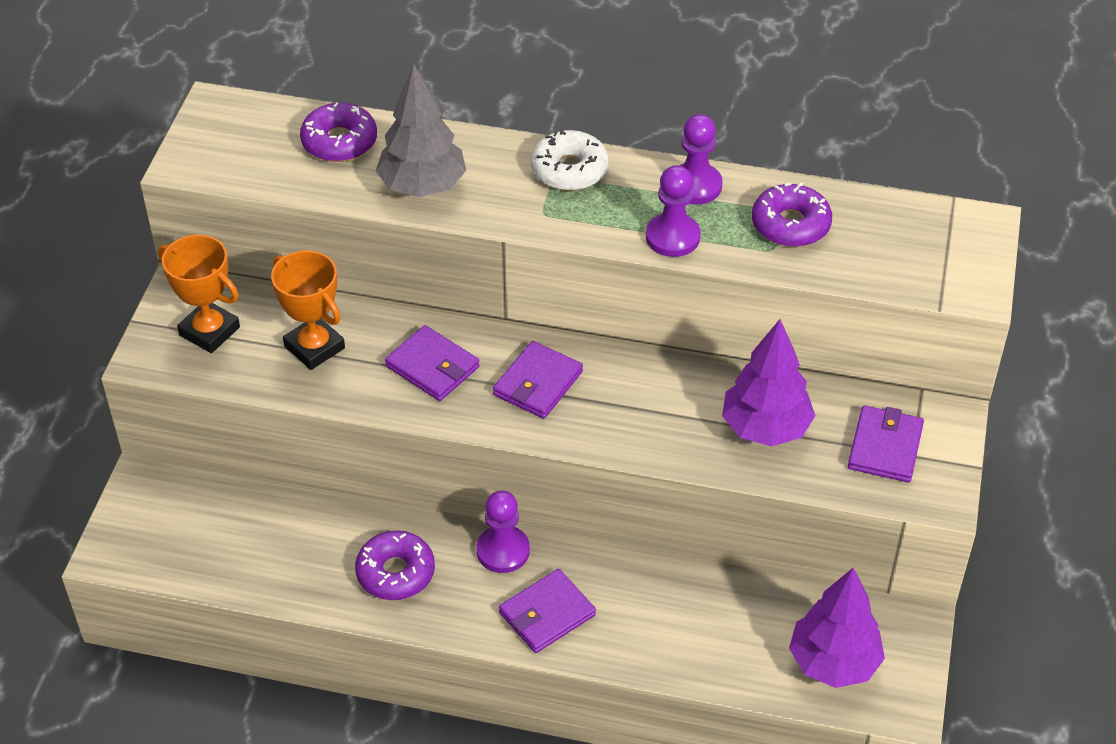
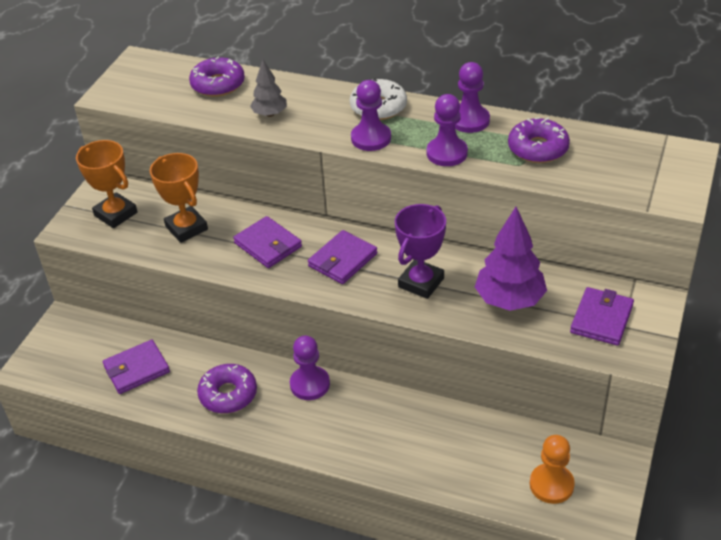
camera: 10 degrees right, 5 degrees down
(422, 186) = (270, 114): grey tree -> grey tree, size x0.57
(547, 614) = (334, 432): purple wallet -> purple wallet (137, 369)
(568, 219) = (371, 138): none -> purple pawn
(647, 410) = (421, 282): none -> purple trophy
(833, 663) = (551, 485): purple tree -> orange pawn

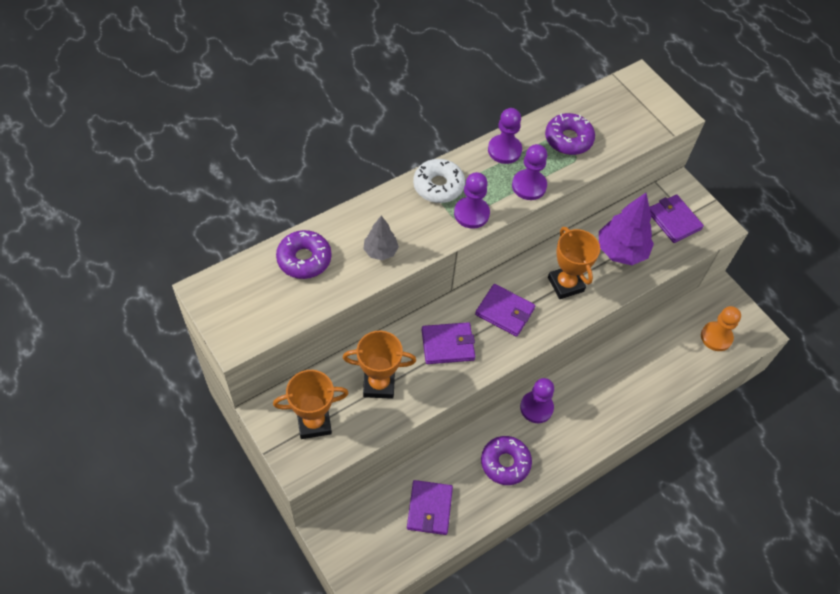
camera: 60 degrees left, 15 degrees up
(343, 260) = (504, 311): purple wallet -> purple wallet turned 45 degrees counterclockwise
(421, 282) = (565, 284): purple trophy -> orange trophy

